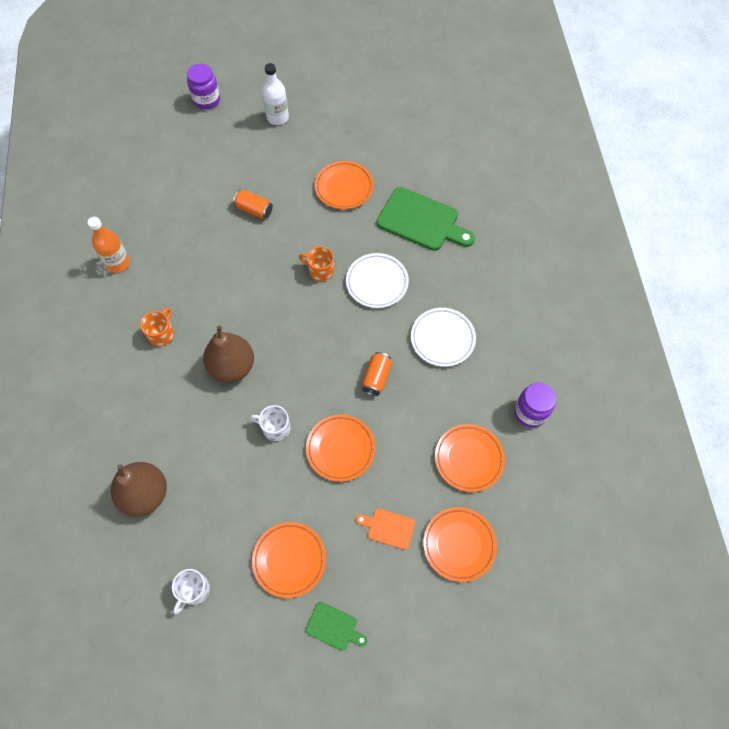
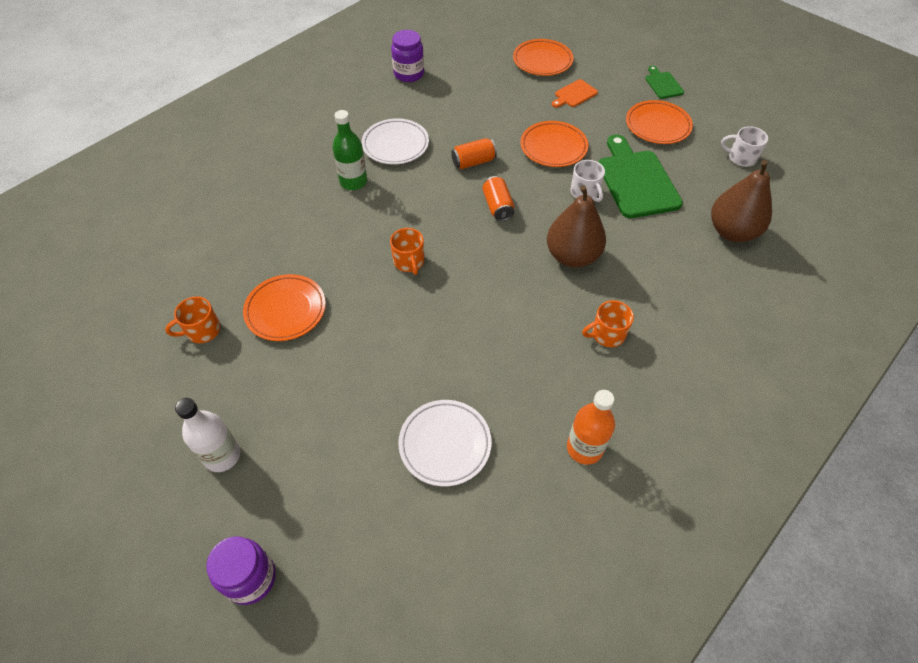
camera: 130 degrees left, 10 degrees down
(194, 590) = (741, 158): white mug -> white mug turned 150 degrees counterclockwise
(254, 210) = (388, 370): orange can -> orange can (497, 206)
(367, 144) = (202, 330): none -> orange mug
(377, 282) = (381, 214): white plate -> white plate (445, 444)
(388, 528) = (574, 94): orange cutting board -> orange cutting board turned 75 degrees clockwise
(421, 221) = (278, 224): green cutting board -> green cutting board (636, 181)
(425, 286) = (353, 182): none -> green bottle
(469, 459) = (479, 84): orange plate -> none

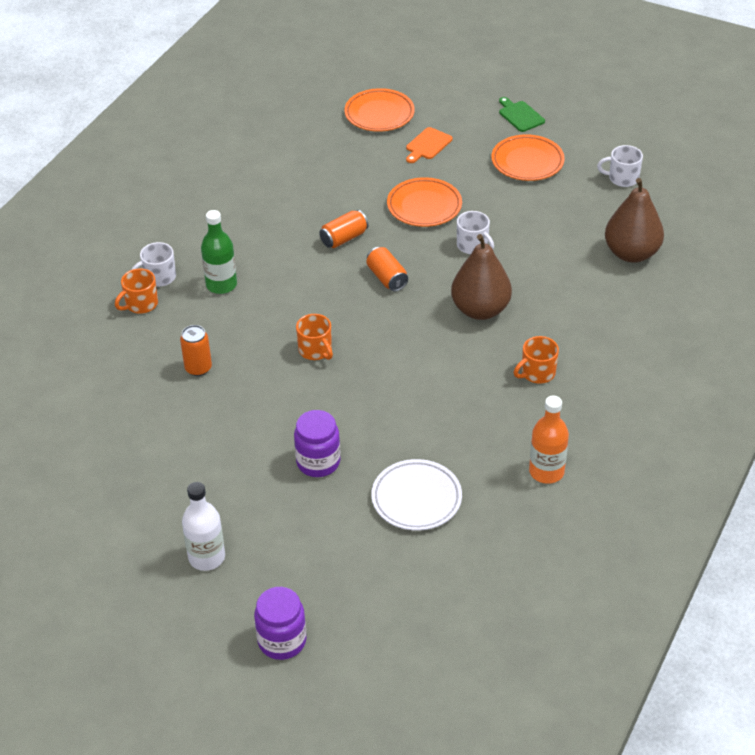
camera: 15 degrees left, 10 degrees down
(202, 330) = (129, 459): orange mug -> orange mug (141, 304)
(286, 310) = (208, 422): orange plate -> none
(300, 255) = (198, 368): none -> orange can
(305, 164) = (159, 277): none -> white mug
(395, 145) = (251, 237): white plate -> none
(409, 74) = (232, 157): purple jar -> purple jar (318, 462)
(636, 181) = (522, 223): green cutting board -> none

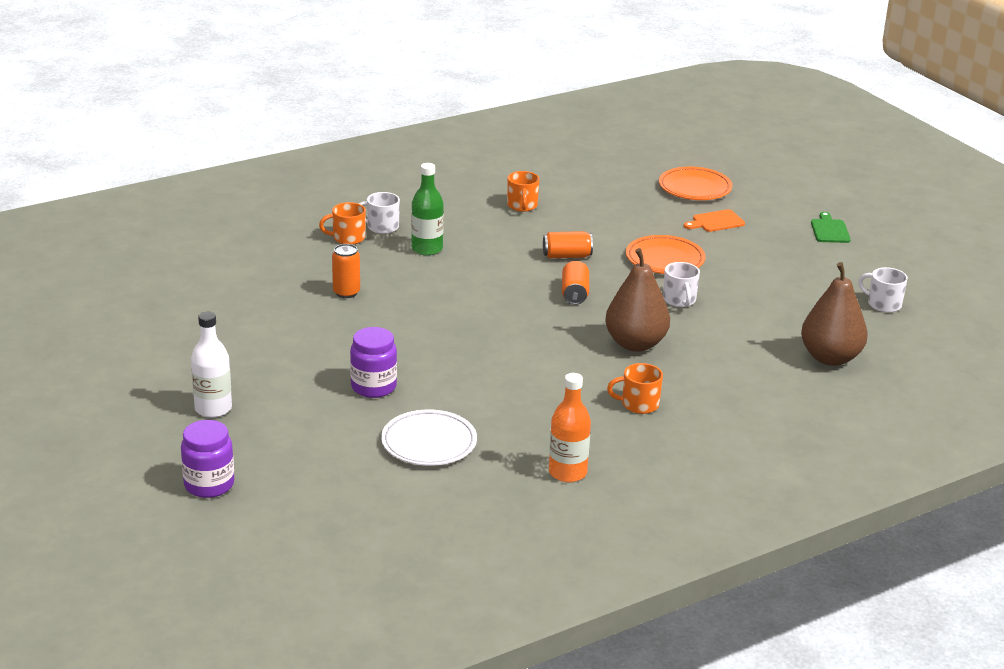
camera: 30 degrees right, 15 degrees down
(315, 350) = (456, 317): orange mug -> orange mug (522, 206)
(527, 162) = (799, 263): orange plate -> none

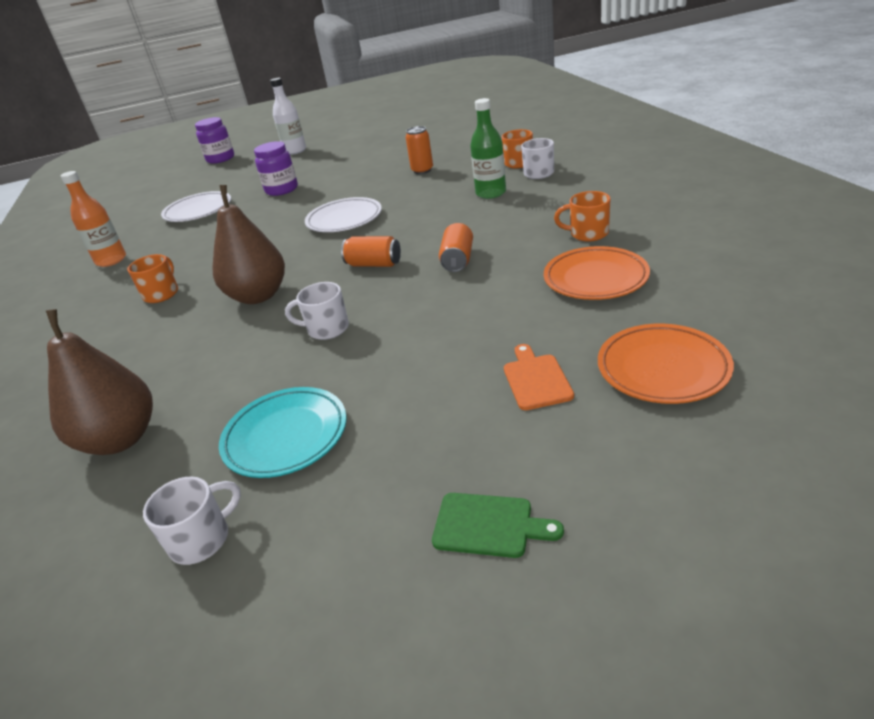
camera: 110 degrees right, 5 degrees up
(476, 324) = (344, 220): none -> white plate
(665, 260) = (429, 324): orange plate -> orange plate (595, 279)
(798, 294) = (286, 436): none -> turquoise plate

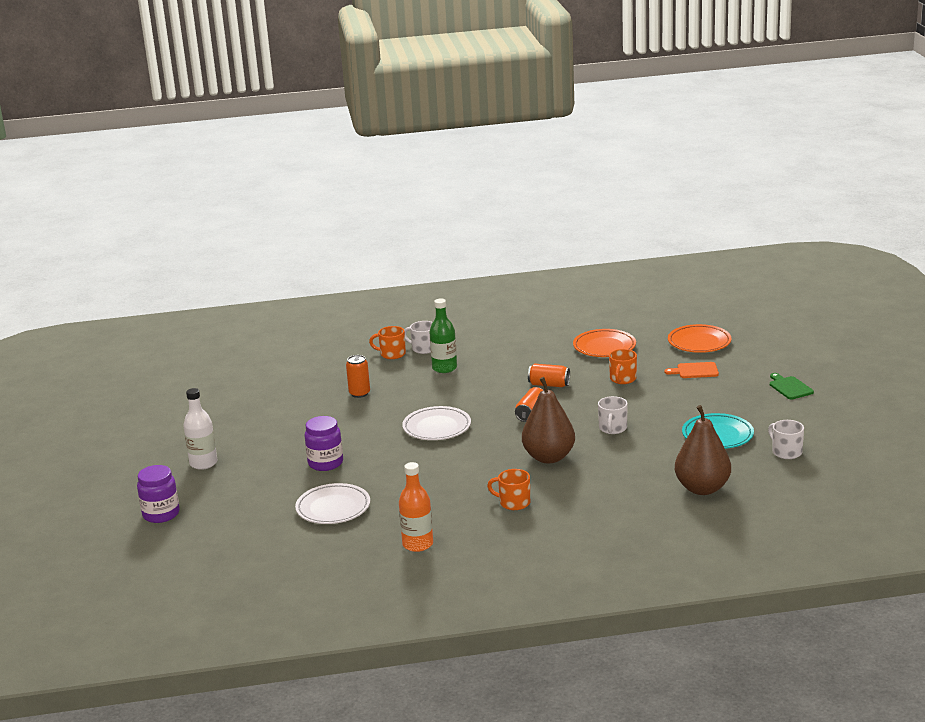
camera: 85 degrees left, 10 degrees down
(488, 525) = (789, 387): green cutting board -> green cutting board turned 45 degrees counterclockwise
(588, 234) = (545, 343): orange mug -> orange mug (622, 379)

